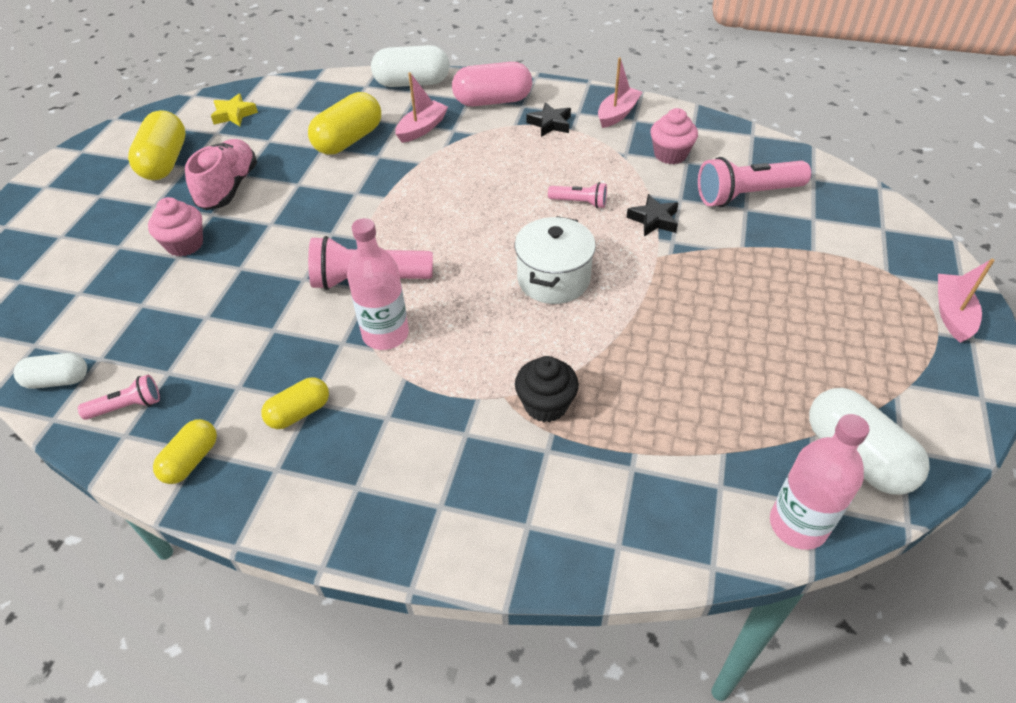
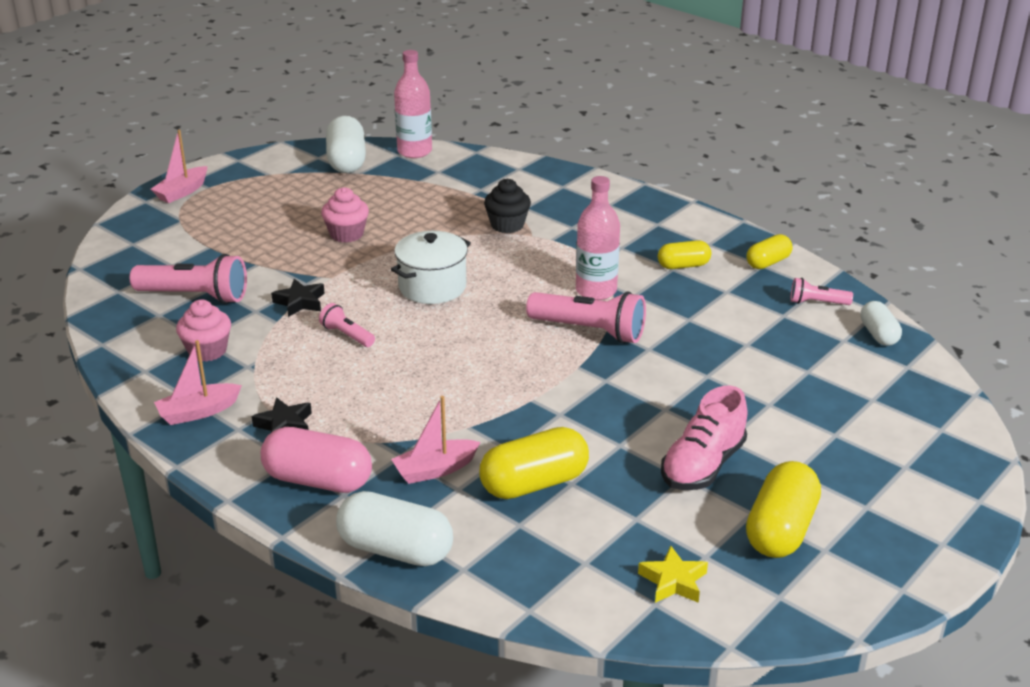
camera: 155 degrees left, 15 degrees down
(58, 380) = (878, 334): white capsule -> white capsule turned 60 degrees clockwise
(185, 244) = (761, 414): pink cupcake -> pink cupcake (346, 234)

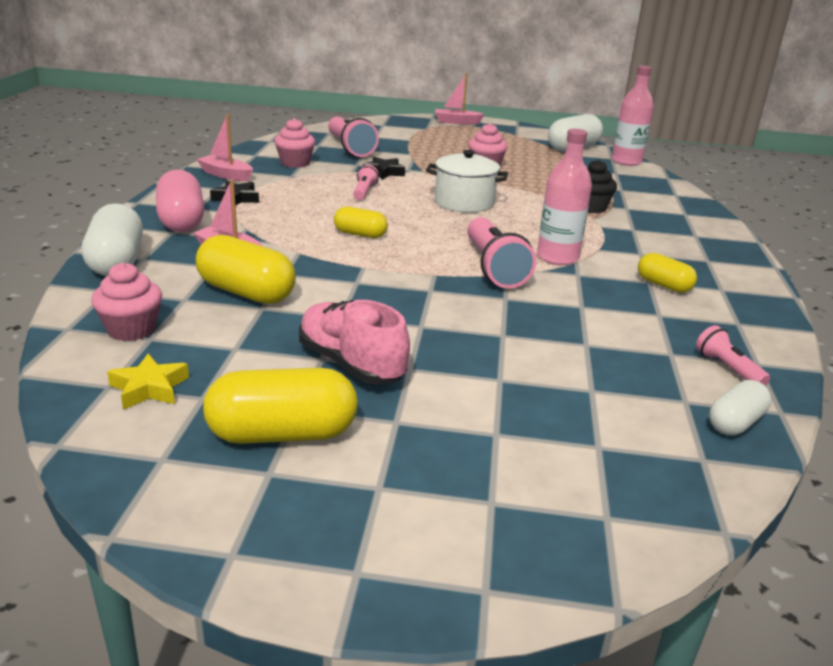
camera: 55 degrees right, 5 degrees down
(560, 570) = (131, 329): none -> pink cupcake
(703, 465) = (351, 364): pink shoe -> pink shoe turned 45 degrees clockwise
(768, 262) = (749, 325): yellow capsule -> yellow capsule (360, 234)

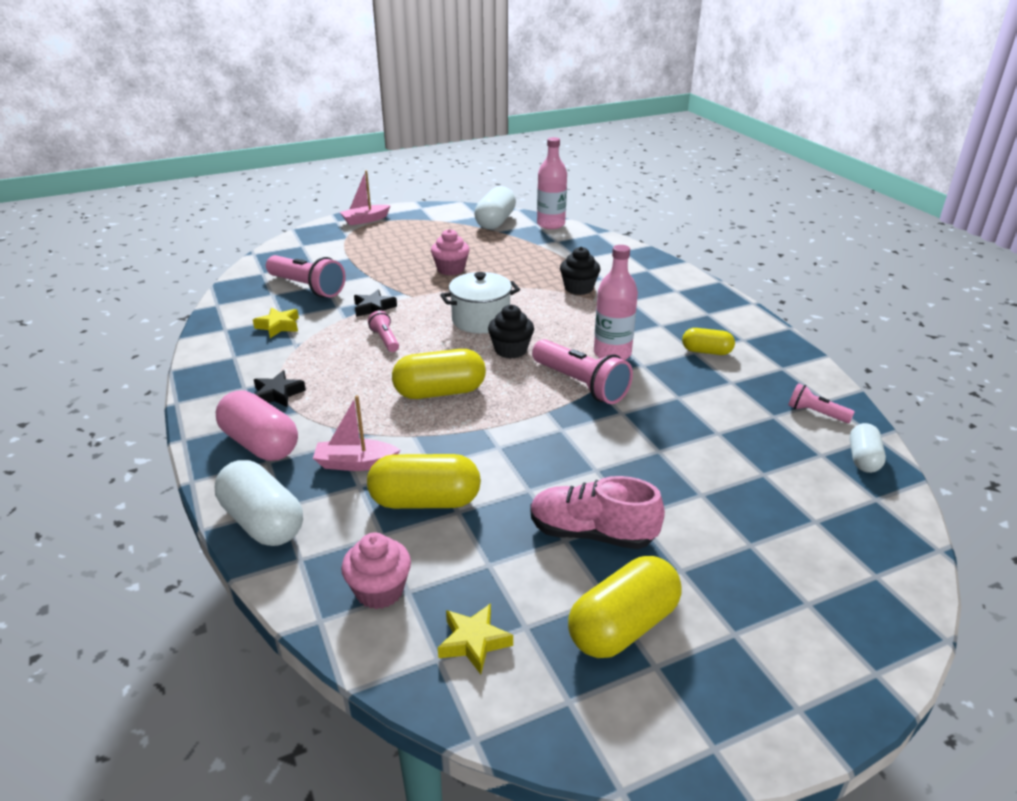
camera: 30 degrees left, 5 degrees up
(226, 175) = (229, 367): pink boat -> none
(295, 163) = (278, 326): pink cupcake -> yellow star
(360, 234) = (440, 392): yellow capsule -> yellow capsule, size x1.68
(462, 228) = (511, 350): none -> black cupcake

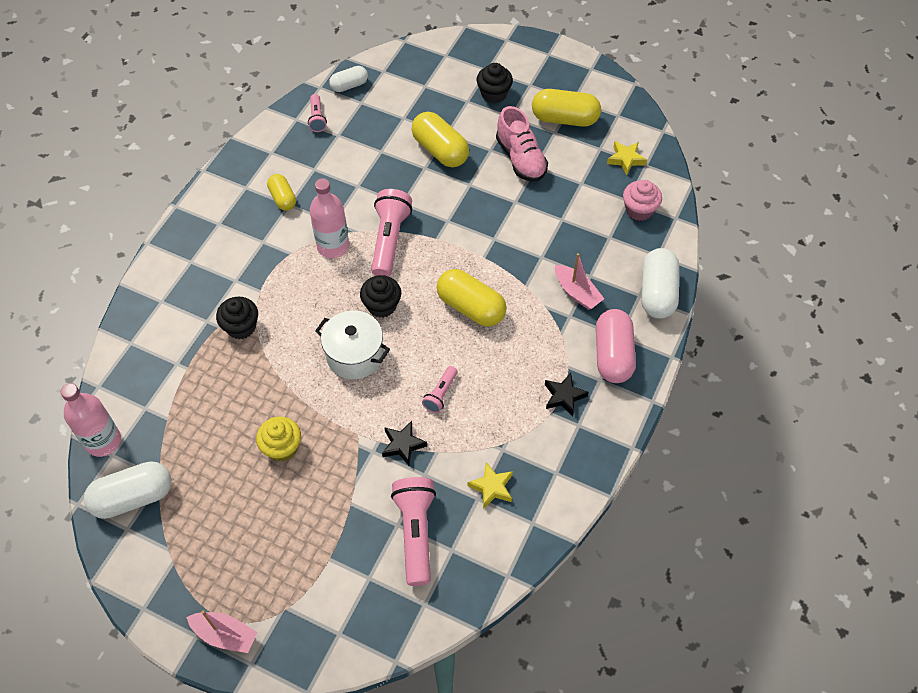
camera: 130 degrees left, 25 degrees up
(425, 501) = (570, 238): yellow capsule -> yellow capsule (440, 150)
(451, 269) = (282, 447): pink cupcake -> yellow cupcake
(744, 579) = (494, 94): none -> black cupcake

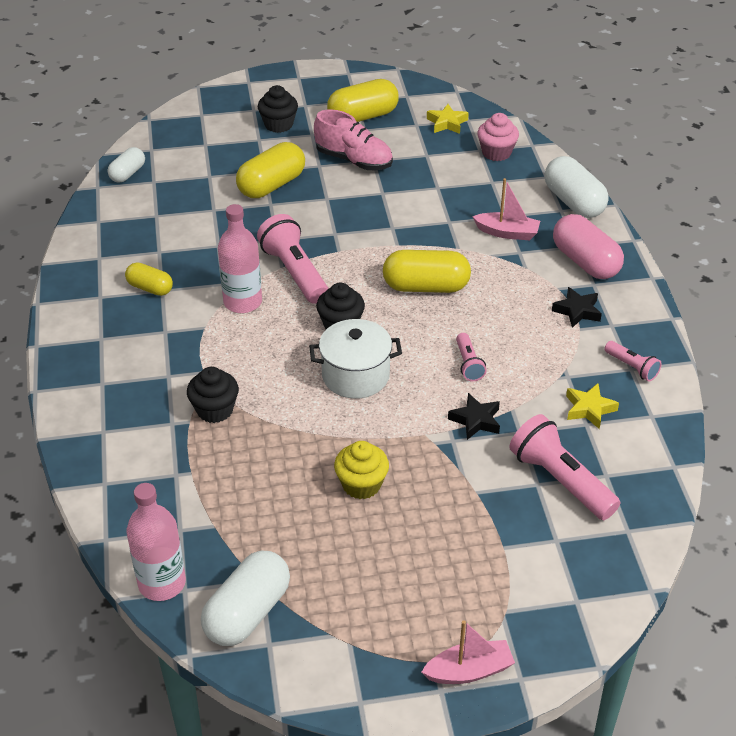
camera: 35 degrees left, 15 degrees down
(317, 118) = (120, 211): pink flashlight -> pink flashlight (632, 367)
(440, 150) = (271, 185): yellow capsule -> yellow capsule turned 60 degrees counterclockwise

